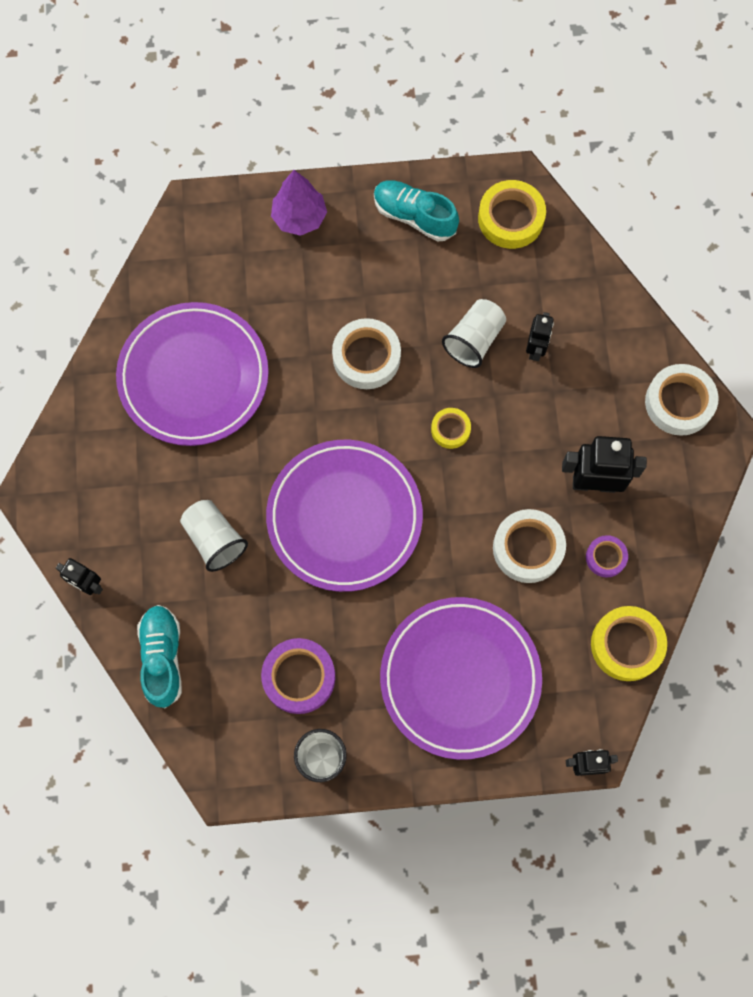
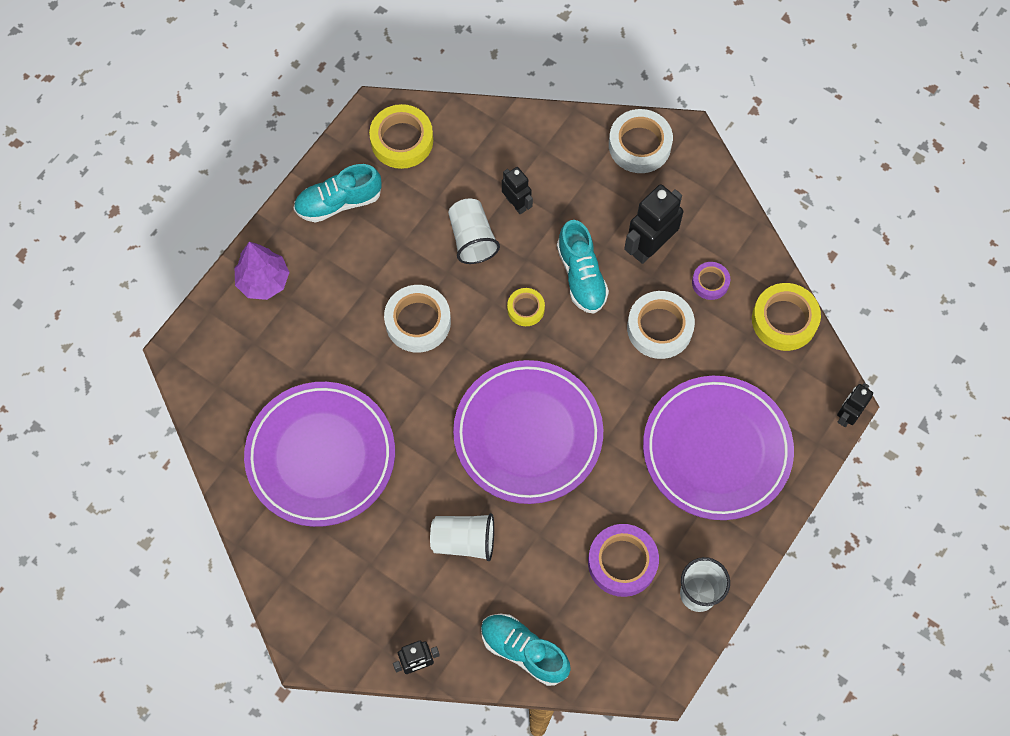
camera: 50 degrees left, 5 degrees down
(518, 450) = (581, 276): none -> turquoise shoe

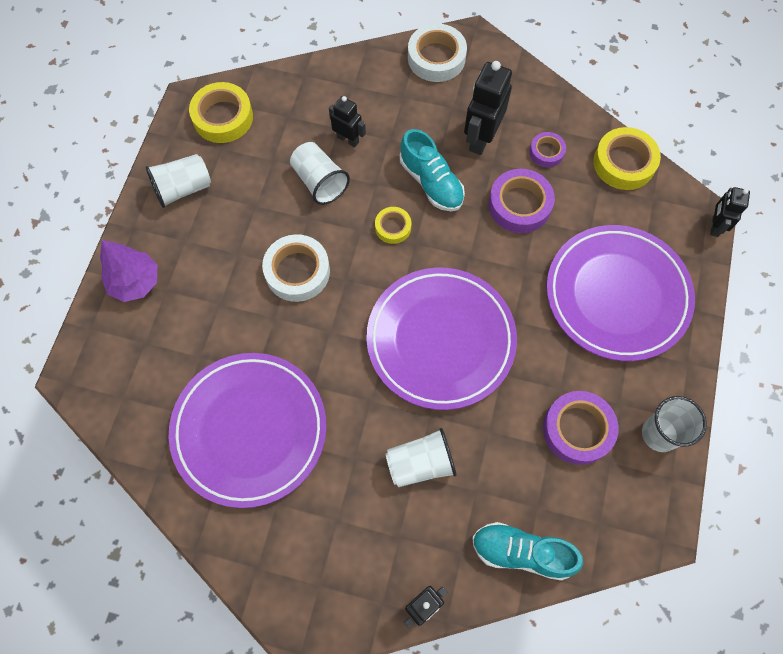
camera: 20 degrees left, 0 degrees up
(338, 202) = (183, 188): turquoise shoe -> white cup
(659, 328) = (519, 205): white tape -> purple tape

